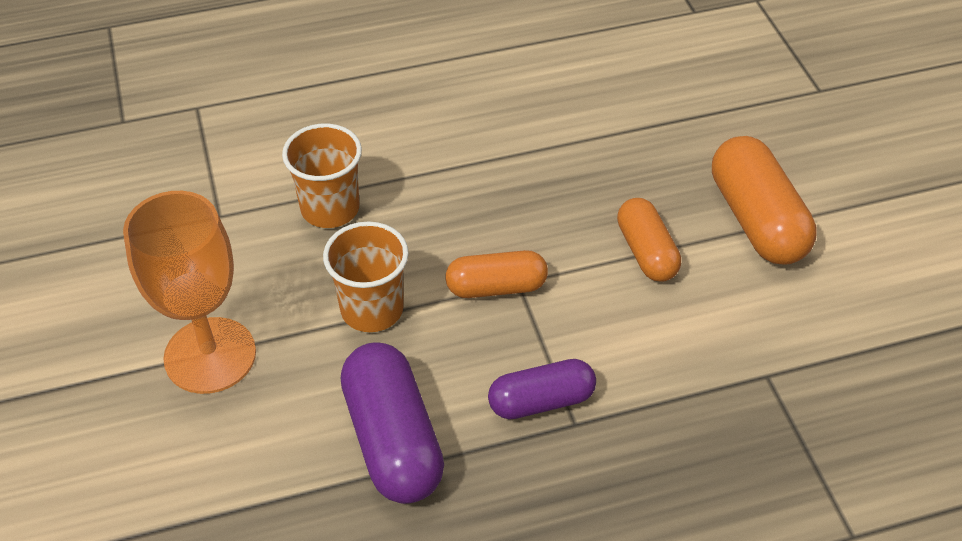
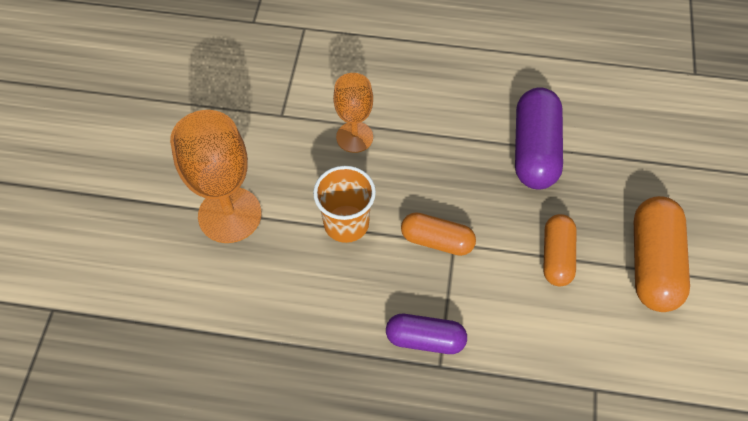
camera: 25 degrees right, 10 degrees up
(330, 208) = (354, 137): orange cup -> orange goblet
(393, 439) = (315, 324): purple capsule -> purple capsule (535, 150)

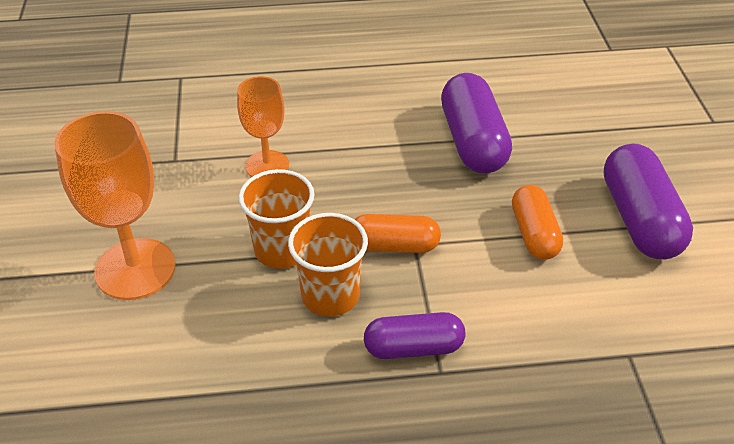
camera: 15 degrees left, 15 degrees down
(373, 276) = (330, 295): none -> orange cup
(653, 263) = (640, 219): orange capsule -> purple capsule

